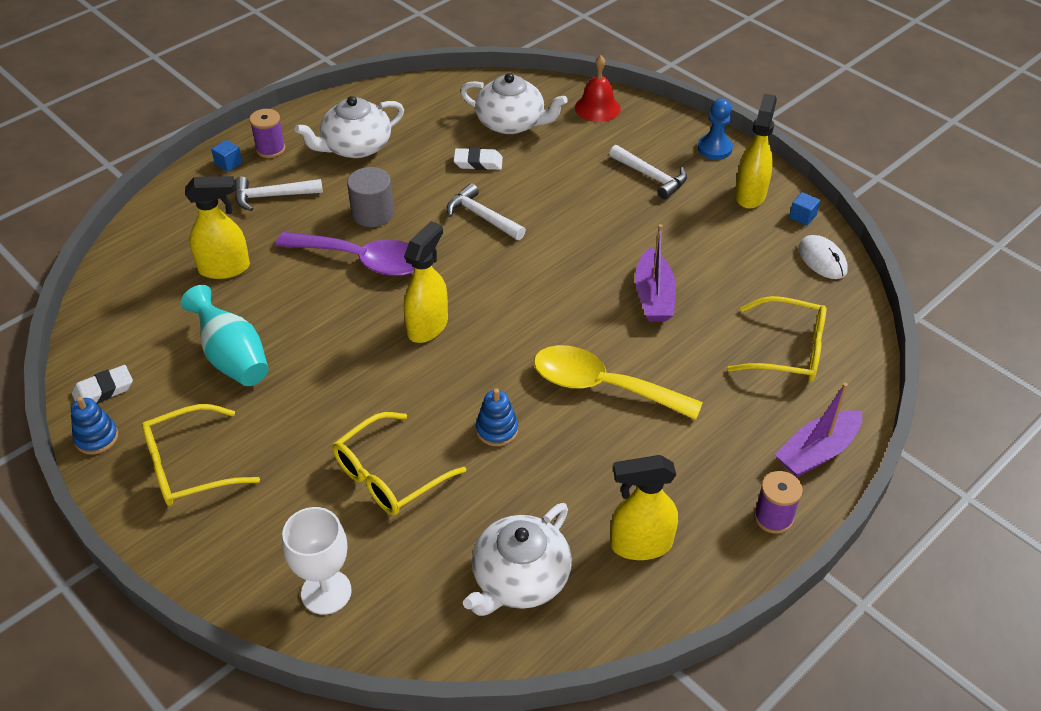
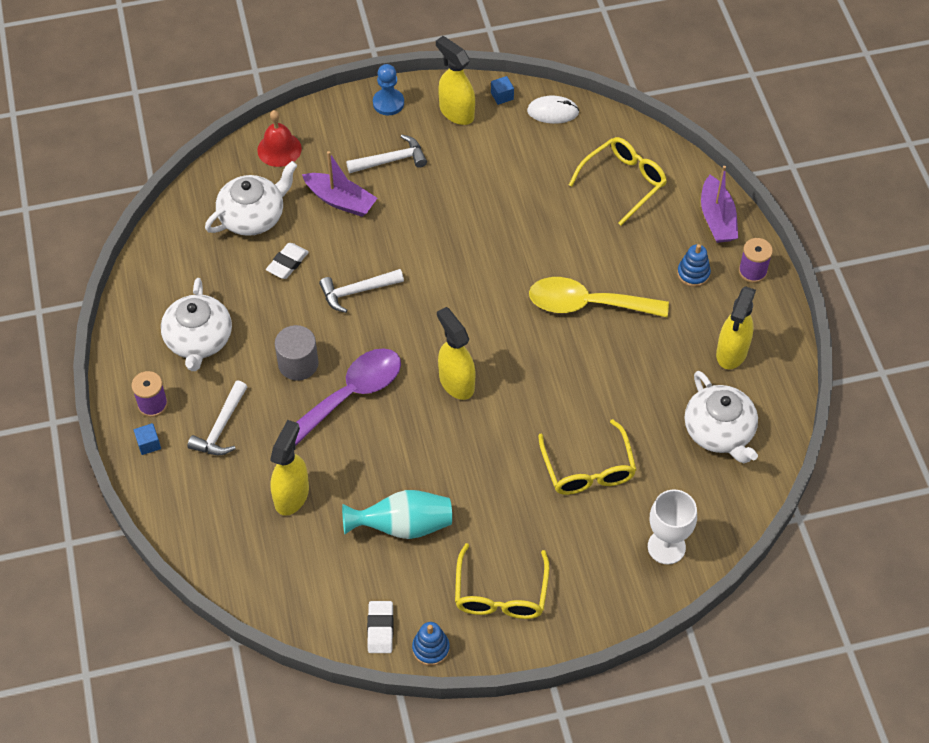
camera: 60 degrees left, 10 degrees up
(497, 430) = (587, 386): blue stacking toy -> blue stacking toy (693, 273)
(602, 386) = (586, 304): yellow spoon -> yellow spoon turned 45 degrees clockwise
(653, 296) = (521, 228): purple boat -> purple boat (340, 201)

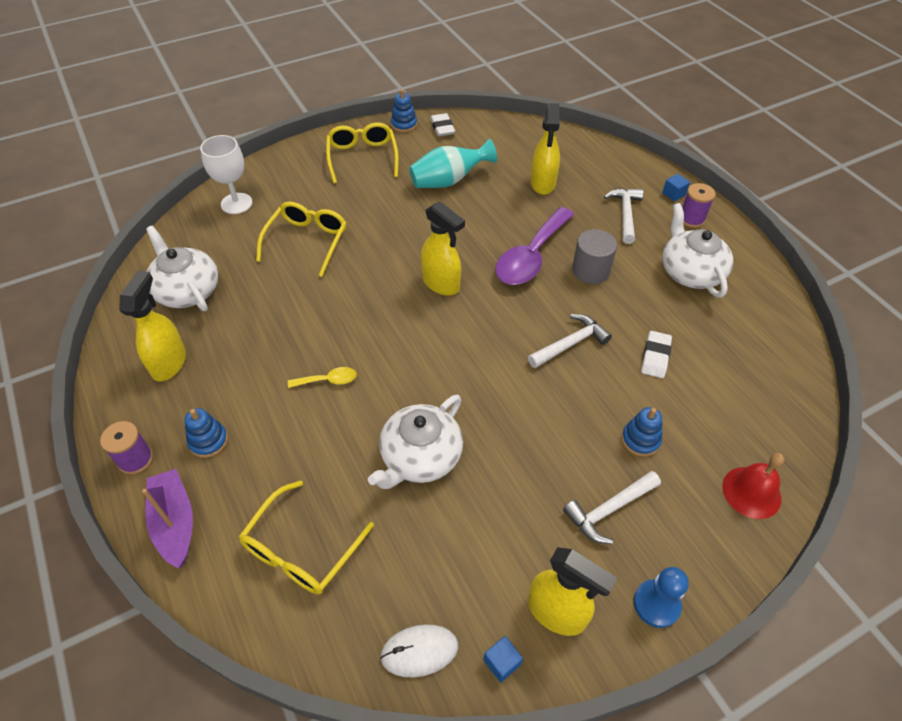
camera: 165 degrees right, 5 degrees down
(253, 216) = (723, 399): white teapot -> white teapot (420, 456)
(340, 201) = (640, 440): purple boat -> blue stacking toy
(586, 304) = (328, 380): yellow spoon -> yellow spoon, size x0.45
(588, 469) = (307, 241): yellow glasses -> yellow glasses turned 45 degrees clockwise

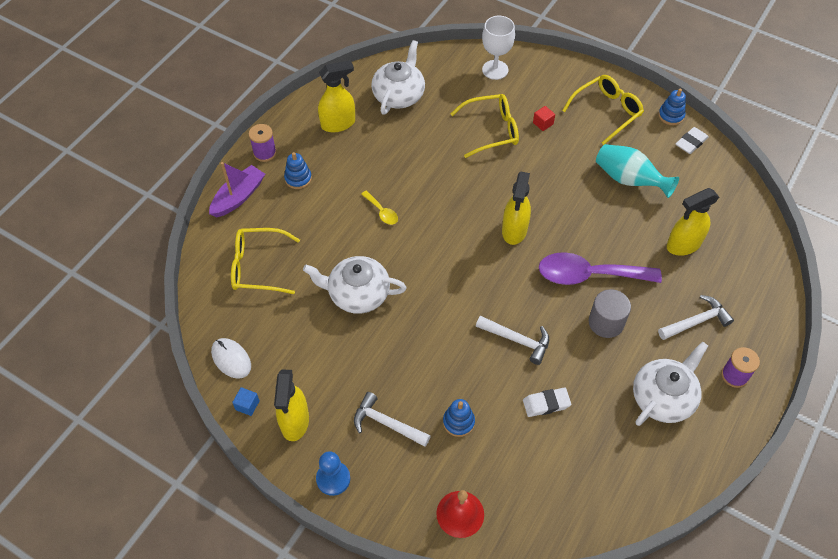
camera: 60 degrees right, 5 degrees up
(334, 203) = (543, 123): none -> red cube
(673, 194) = (757, 349): blue cube -> none

